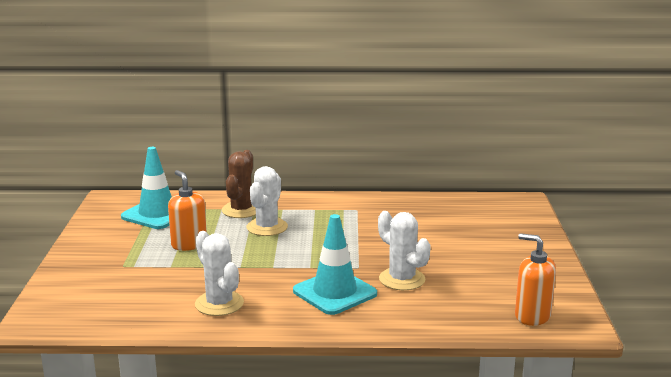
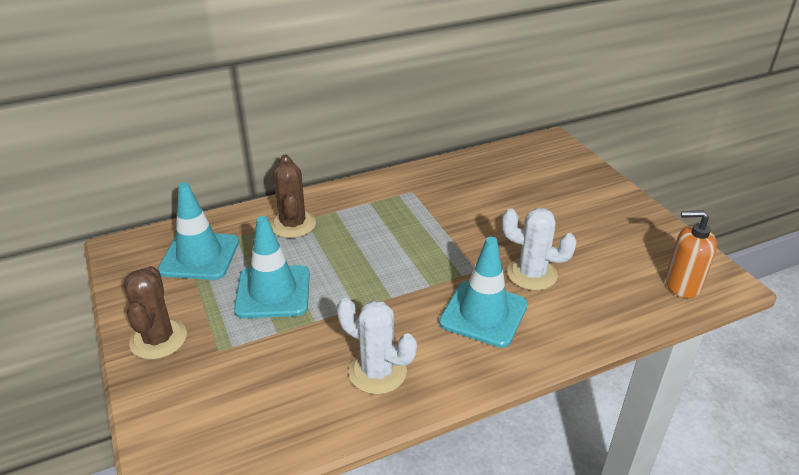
camera: 25 degrees left, 15 degrees up
(89, 251) = (158, 339): none -> brown cactus
(189, 244) = (273, 292): orange soap dispenser -> turquoise traffic cone
(267, 227) = (340, 242): white cactus -> none

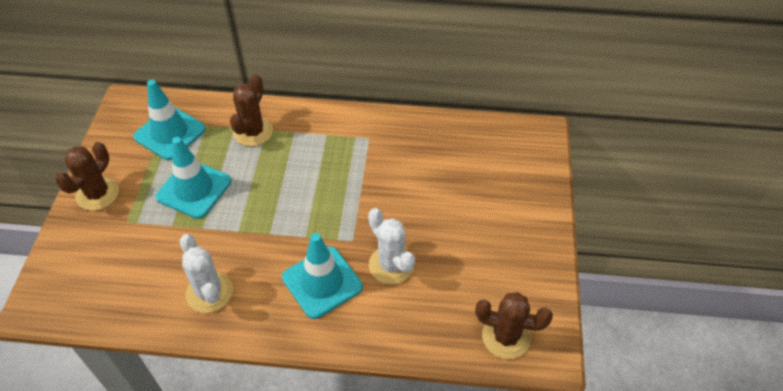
camera: 30 degrees right, 15 degrees up
(682, 284) = (506, 337): orange soap dispenser -> brown cactus

